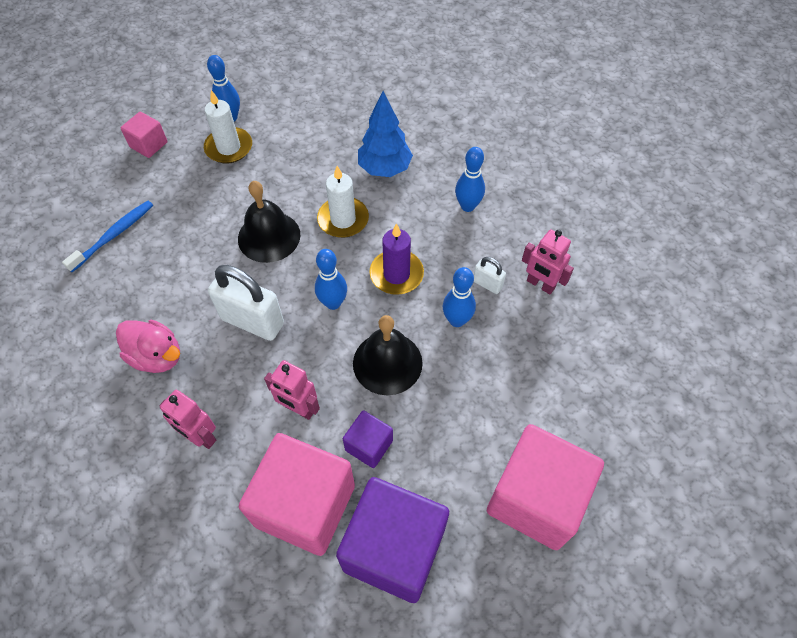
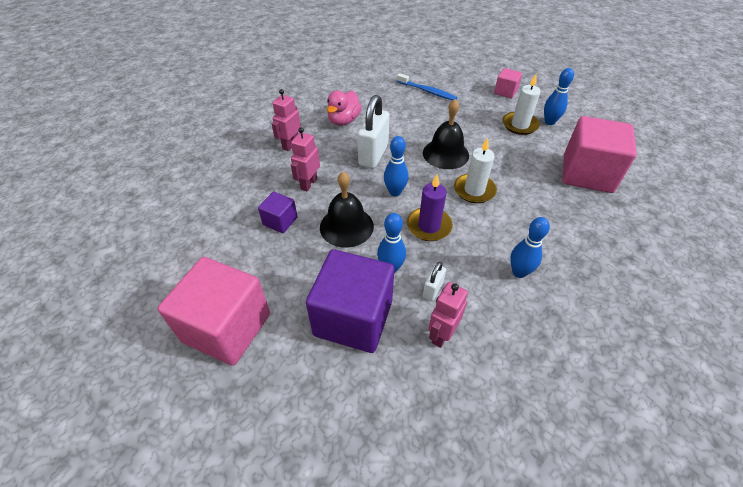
camera: 85 degrees right, 10 degrees down
(305, 505) = (241, 194): pink cube -> pink cube (587, 174)
(385, 169) = (539, 211): blue tree -> none
(394, 549) = (204, 240): purple cube -> purple cube (353, 318)

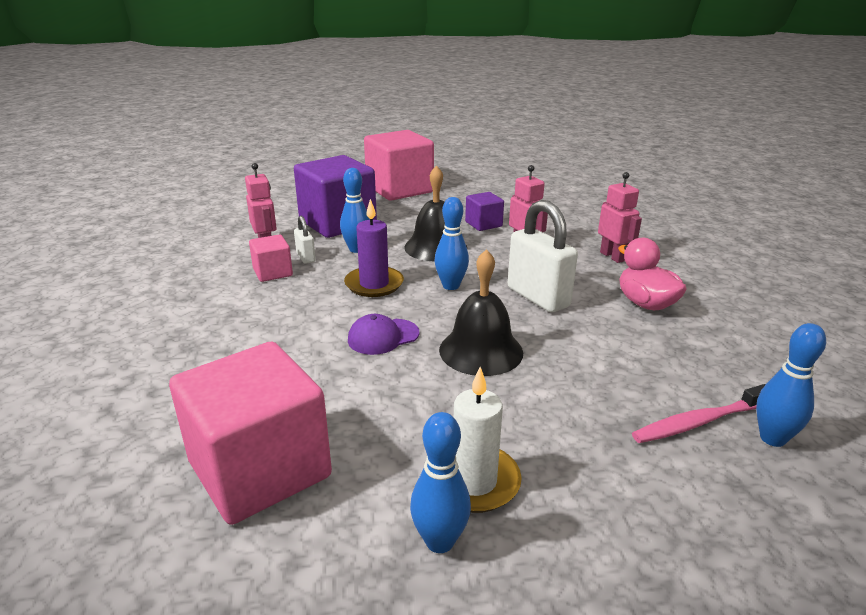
camera: 125 degrees right, 20 degrees down
(427, 91) = (699, 422): blue toothbrush -> pink toothbrush
(474, 190) = (383, 337): white candle -> purple cap
(505, 92) = (627, 553): pink cube -> pink cube (273, 272)
(519, 272) = (244, 304): blue bowling pin -> blue bowling pin (772, 438)

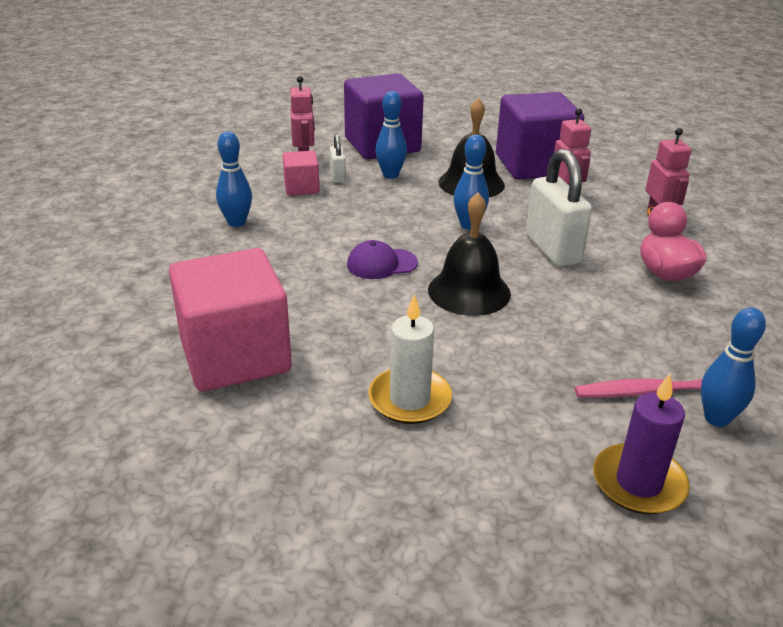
camera: 15 degrees right, 5 degrees up
(374, 284) = (393, 213): purple candle -> purple candle (638, 483)
(399, 189) = (461, 115): pink cube -> none
(439, 541) = (360, 437): blue bowling pin -> blue bowling pin (237, 222)
(483, 224) = (534, 165): purple cube -> purple cube, size x2.08

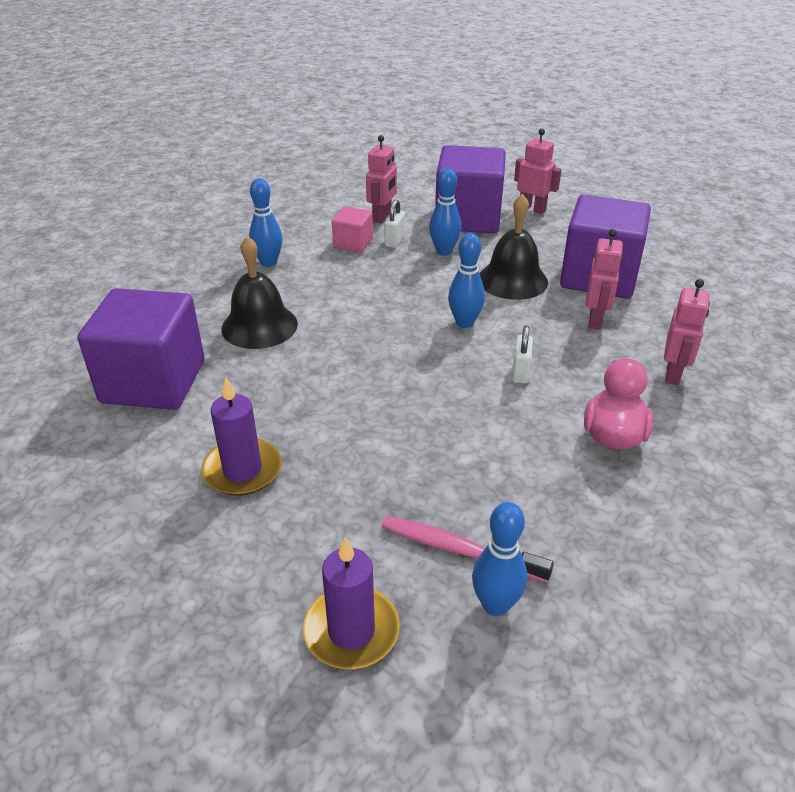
camera: 30 degrees right, 5 degrees up
(235, 356) = (153, 381): pink cube -> purple cube
(381, 264) = (346, 337): purple cap -> none
(410, 399) = (242, 470): white candle -> purple candle
(428, 127) = (532, 209): none -> pink robot
(469, 291) = (395, 389): black bell -> black bell (259, 326)
(552, 249) = (520, 372): white padlock -> white padlock, size x0.49

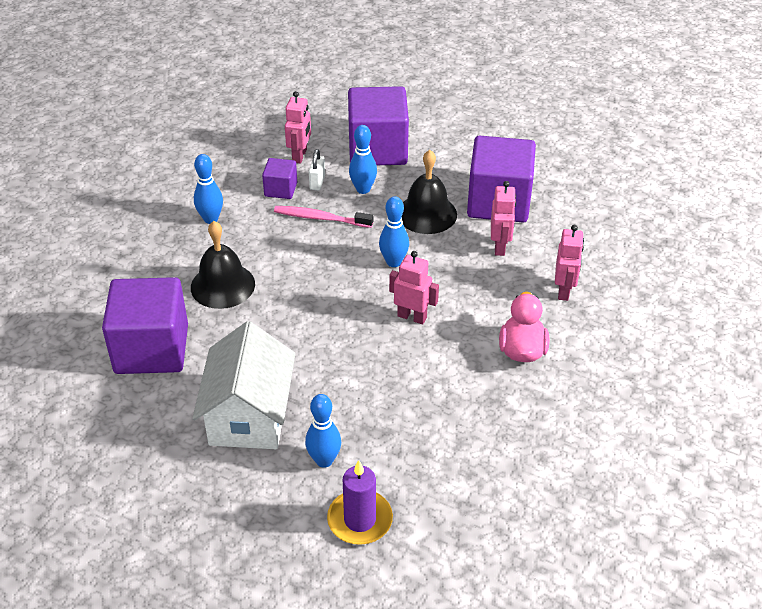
camera: 10 degrees left, 5 degrees up
(242, 470) = (249, 415): purple candle -> white house
(353, 243) = (281, 189): pink cube -> purple cube
(459, 550) = (422, 454): pink toothbrush -> pink toothbrush (321, 218)
(495, 605) = (453, 489): blue bowling pin -> blue bowling pin (324, 460)
(520, 372) = (445, 304): white padlock -> none
(532, 209) = (433, 132): pink robot -> pink robot (412, 317)

